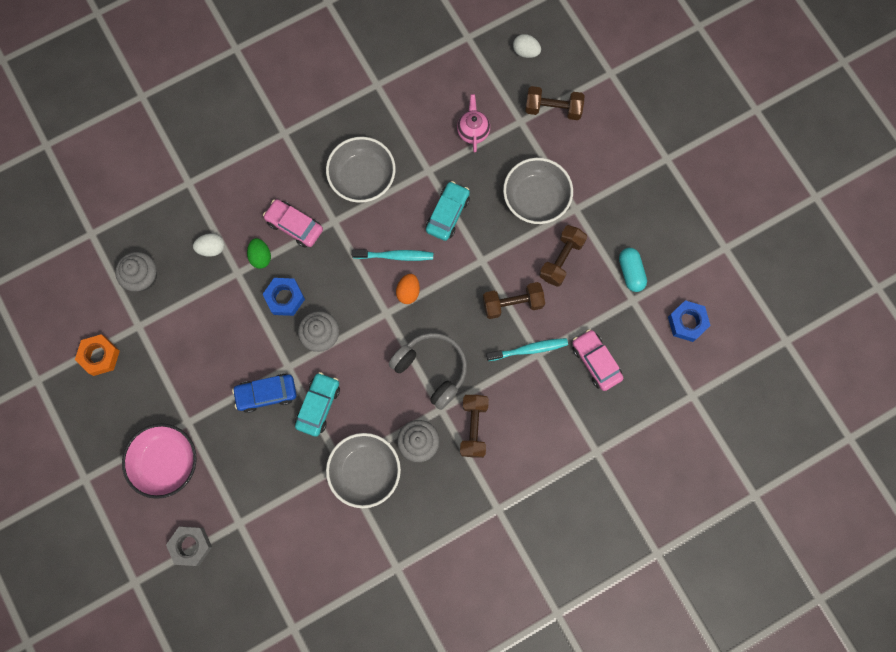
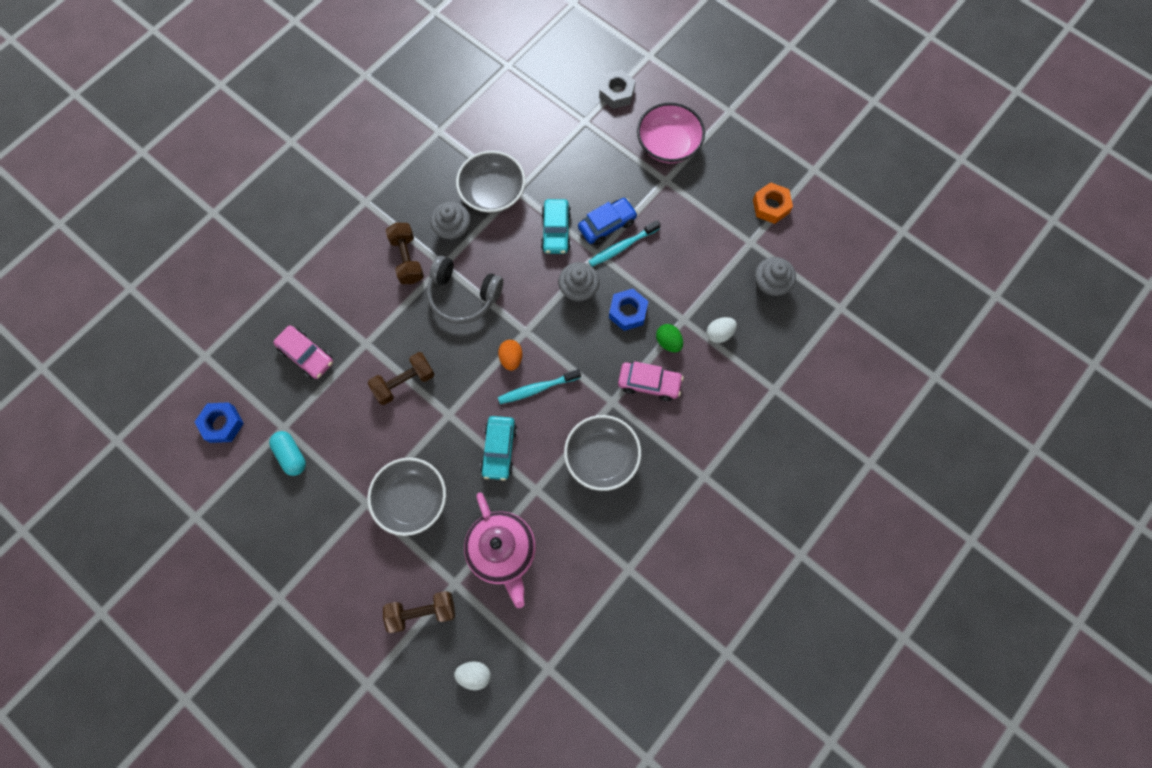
camera: 160 degrees right, 5 degrees down
(473, 131) = (503, 552): pink teapot -> pink teapot, size x1.83
(529, 349) = (375, 345): turquoise toothbrush -> turquoise toothbrush (622, 247)
(561, 259) = (367, 444): brown dumbbell -> none

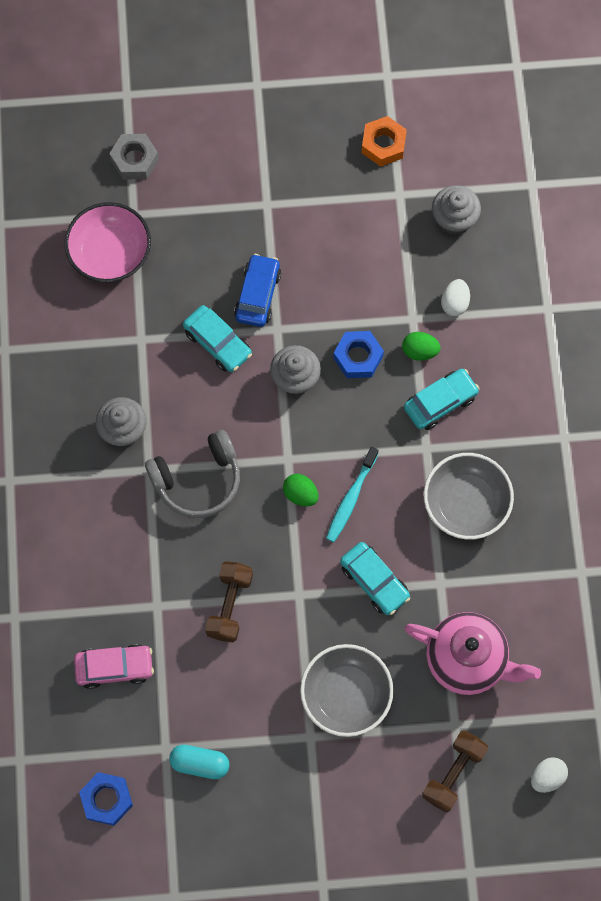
camera: 45 degrees left, 0 degrees up
(407, 259) = (110, 495): brown dumbbell -> none
(493, 193) = (121, 361): grey bowl -> none
(511, 358) = (300, 494): orange egg -> green egg
(622, 247) = (292, 303): turquoise toothbrush -> none
(649, 383) = (440, 402): pink car -> turquoise car
(668, 145) = (234, 168): pink bowl -> pink bowl (110, 253)

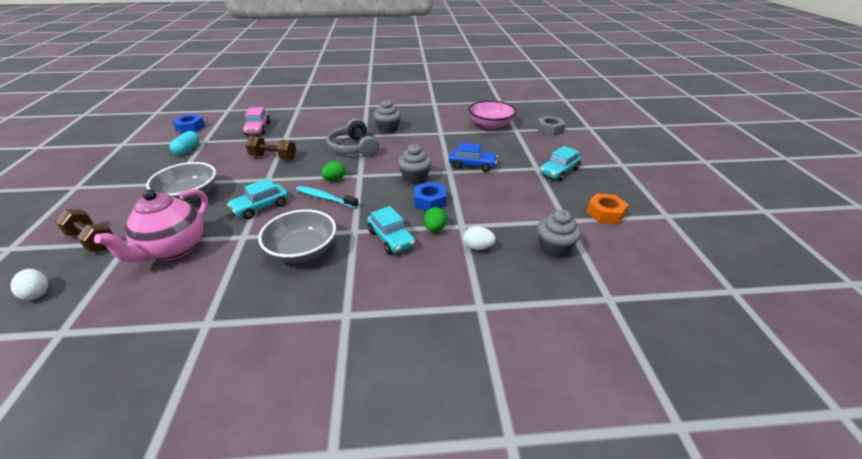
camera: 90 degrees right, 35 degrees down
(218, 343) = (439, 153): turquoise car -> turquoise car (559, 171)

